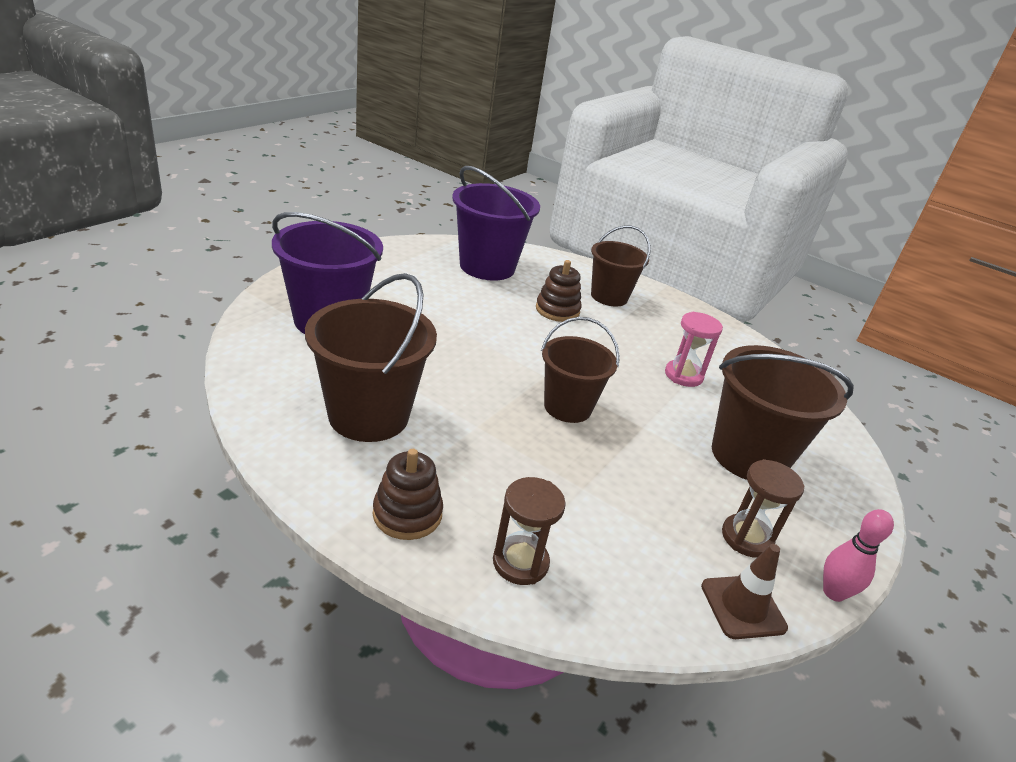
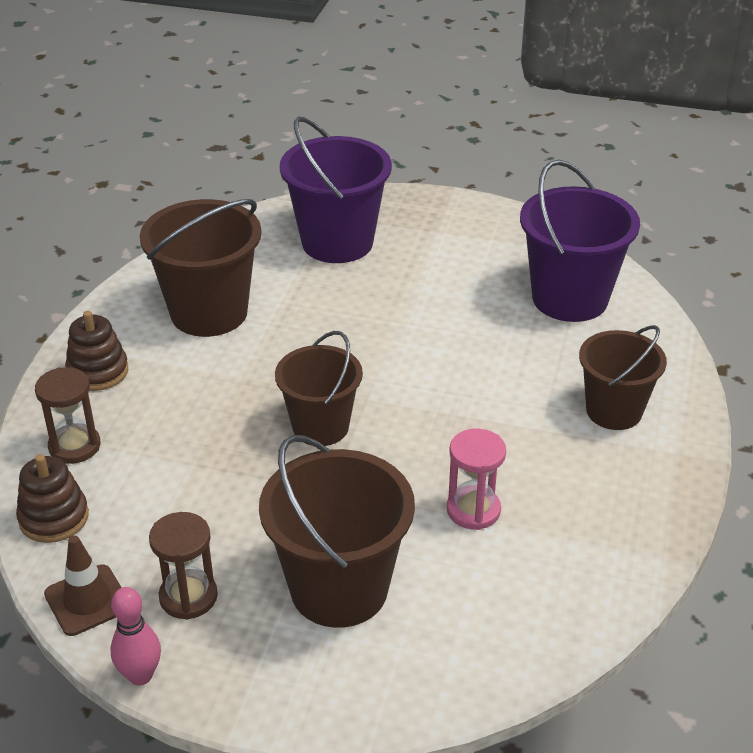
camera: 75 degrees right, 5 degrees up
(557, 310) = (524, 375): brown stacking toy -> brown stacking toy (54, 518)

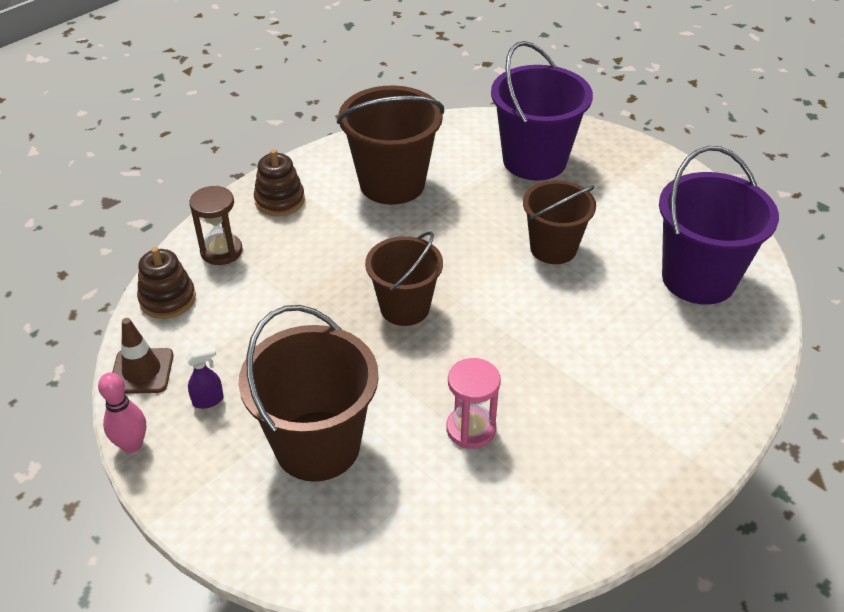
camera: 30 degrees right, 5 degrees up
(188, 597) = (208, 400): brown hourglass -> purple spray bottle
(614, 411) = (660, 395): brown bucket -> brown bucket (553, 248)

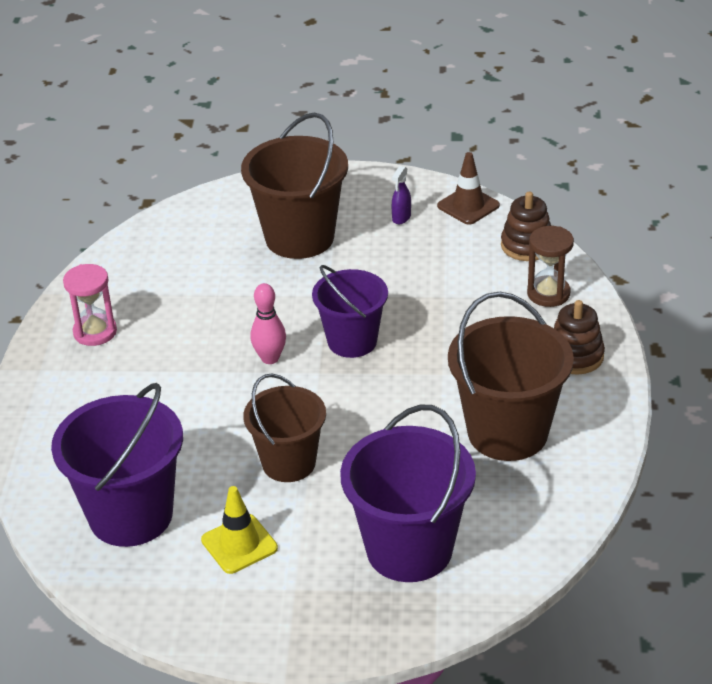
camera: 140 degrees right, 5 degrees down
(132, 445) = (409, 178): pink bowling pin -> pink bowling pin (270, 358)
(405, 308) = (352, 341): brown bucket -> purple bucket
(471, 429) = (211, 300): pink hourglass -> pink hourglass (95, 332)
(636, 219) = (239, 544): none -> yellow traffic cone

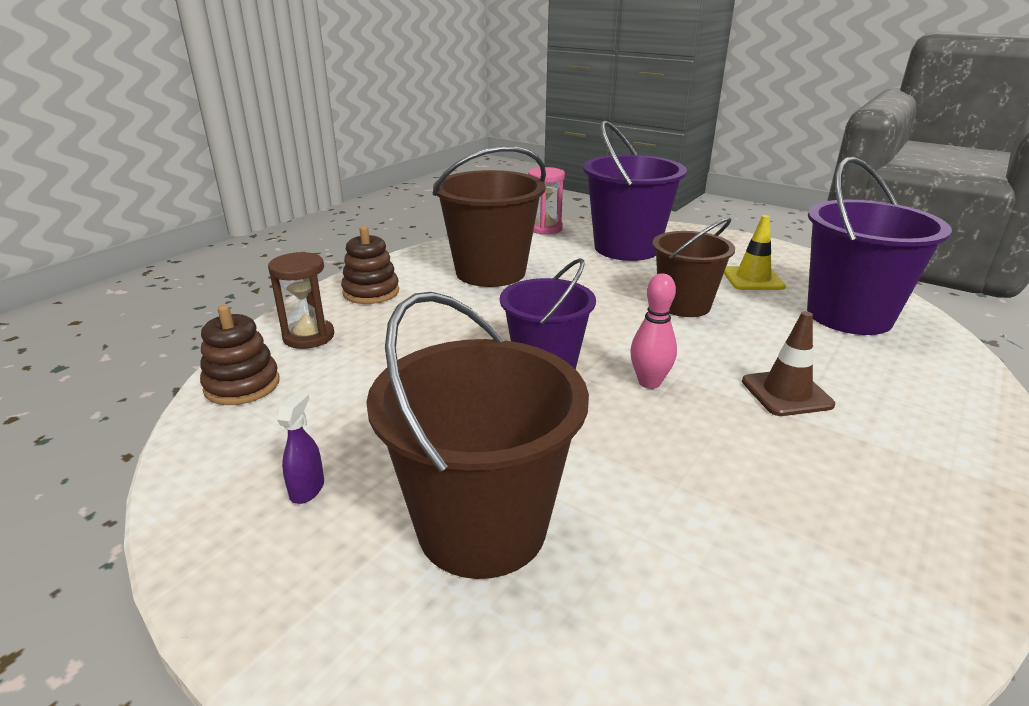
camera: 150 degrees left, 10 degrees down
(95, 332) = (897, 504): pink hourglass -> pink hourglass (544, 228)
(401, 218) = (307, 489): purple spray bottle -> purple spray bottle turned 45 degrees counterclockwise
(468, 206) = (205, 465): brown traffic cone -> brown traffic cone (786, 393)

